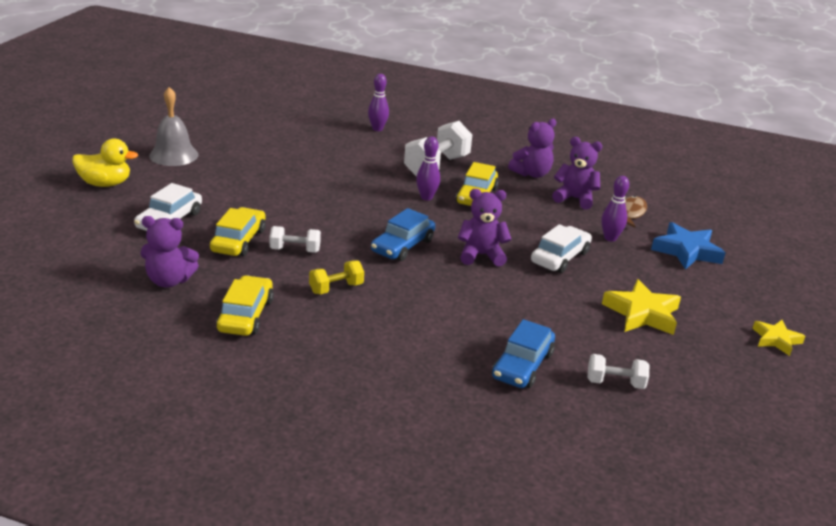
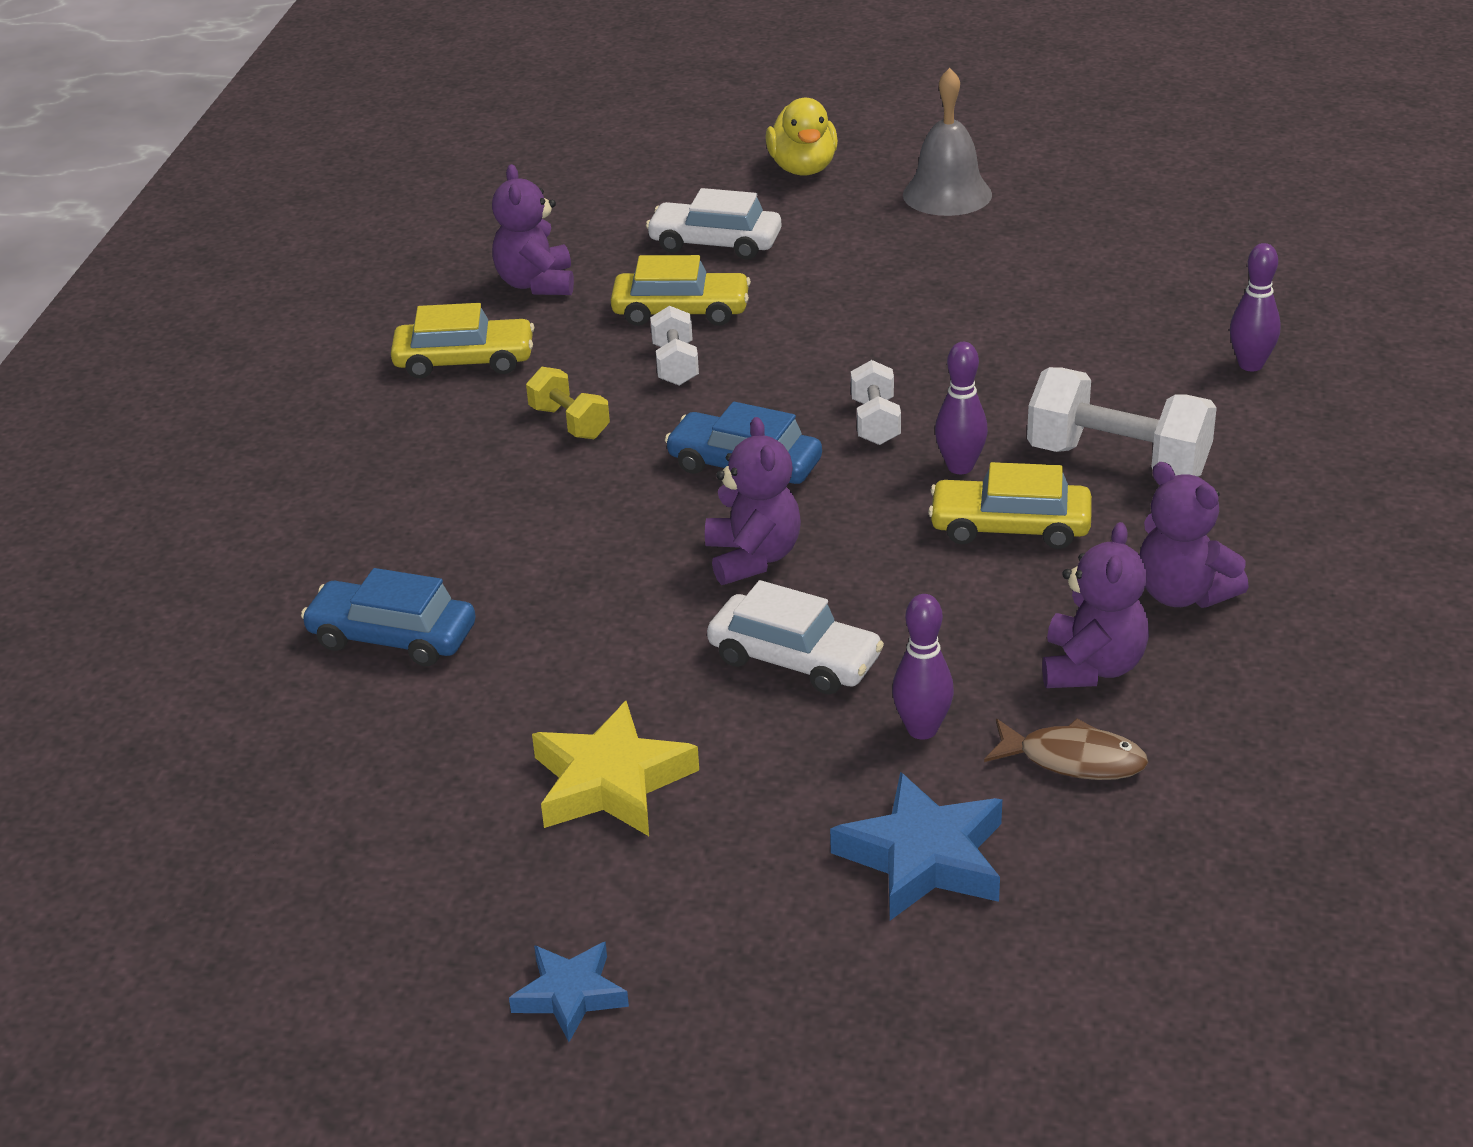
camera: 85 degrees right, 5 degrees up
(615, 383) = (361, 748): white dumbbell -> white dumbbell (875, 422)
(776, 340) = (570, 995): yellow star -> blue star

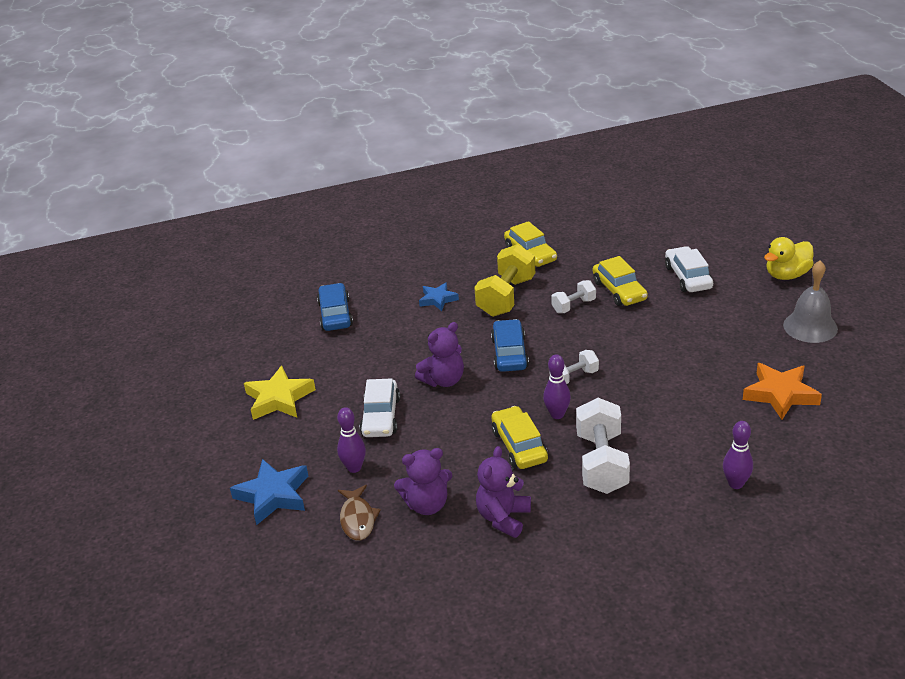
camera: 65 degrees right, 0 degrees up
(536, 284) = (606, 246): purple teddy bear -> none
(569, 423) = (506, 297): yellow dumbbell -> yellow dumbbell, size x1.83
(570, 995) = (161, 434): blue star -> blue star (438, 299)
(1081, 267) = (780, 394): none -> orange star

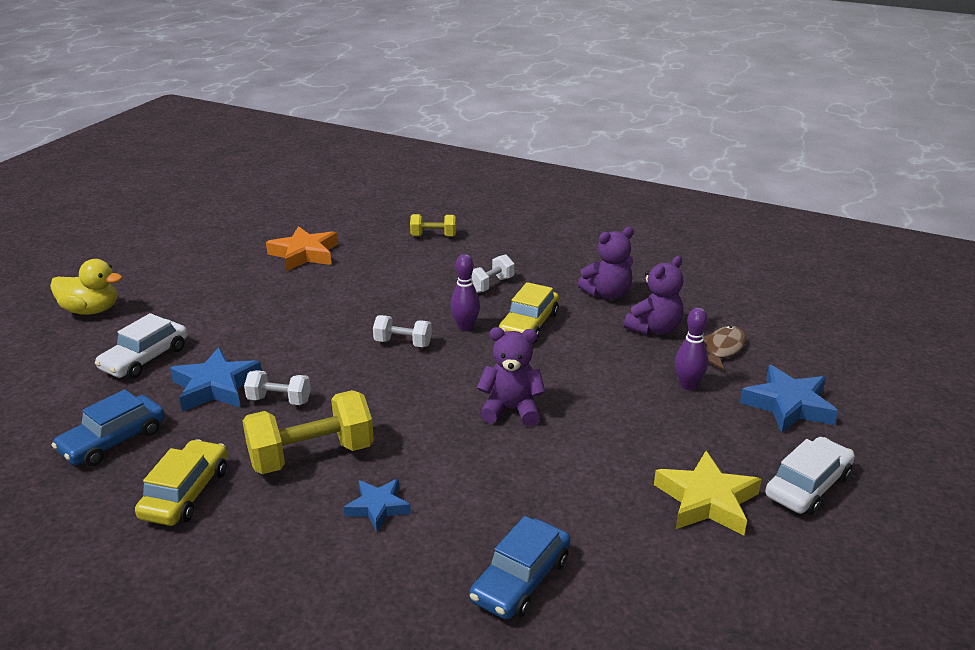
camera: 140 degrees left, 5 degrees down
(381, 416) = (614, 413): white car -> white car (808, 486)
(427, 505) = (654, 329): purple teddy bear -> purple teddy bear turned 105 degrees clockwise
(510, 353) = (415, 395): blue car -> blue car (113, 441)
(601, 463) = (490, 285): white dumbbell -> white dumbbell, size x0.55
(619, 290) = (216, 387): yellow car -> blue star
(736, 484) = (433, 236): purple bowling pin -> yellow dumbbell
(810, 326) = (183, 273): grey bell -> none

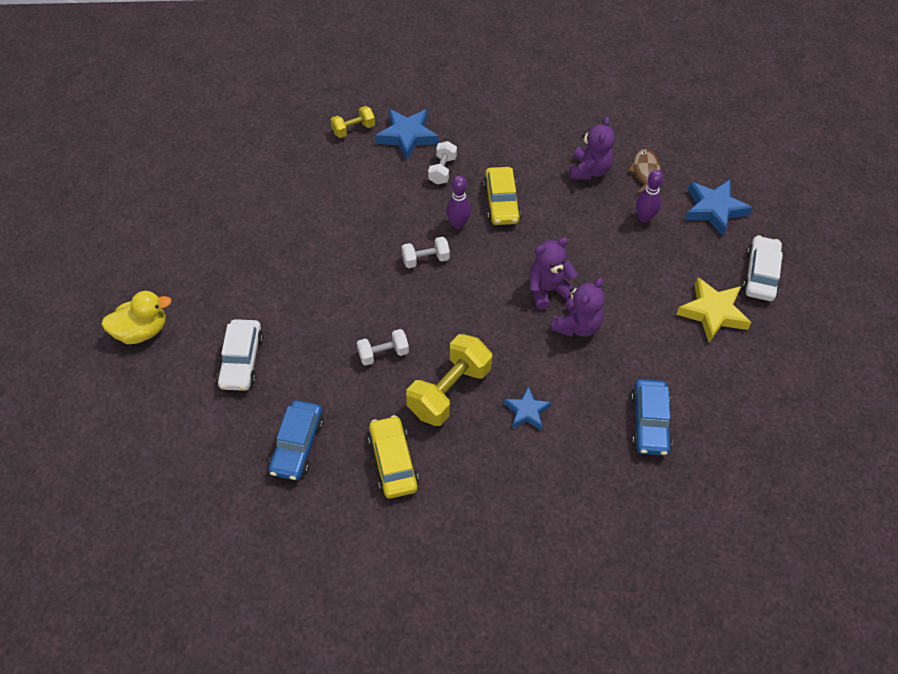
camera: 30 degrees left, 25 degrees up
(216, 387) = (324, 362): blue star -> blue star (407, 136)
(304, 254) = (264, 193): orange star -> none
(607, 294) = (534, 146): purple teddy bear -> purple teddy bear (577, 326)

